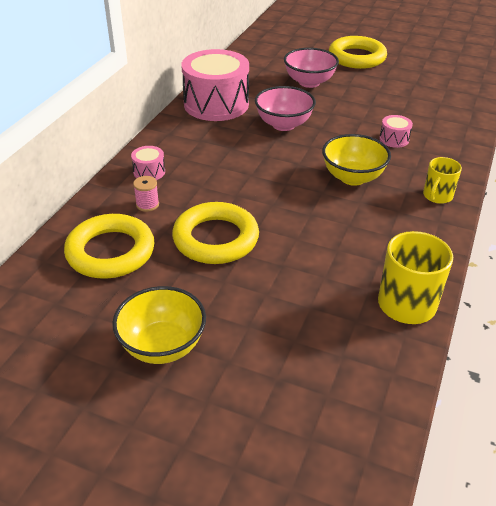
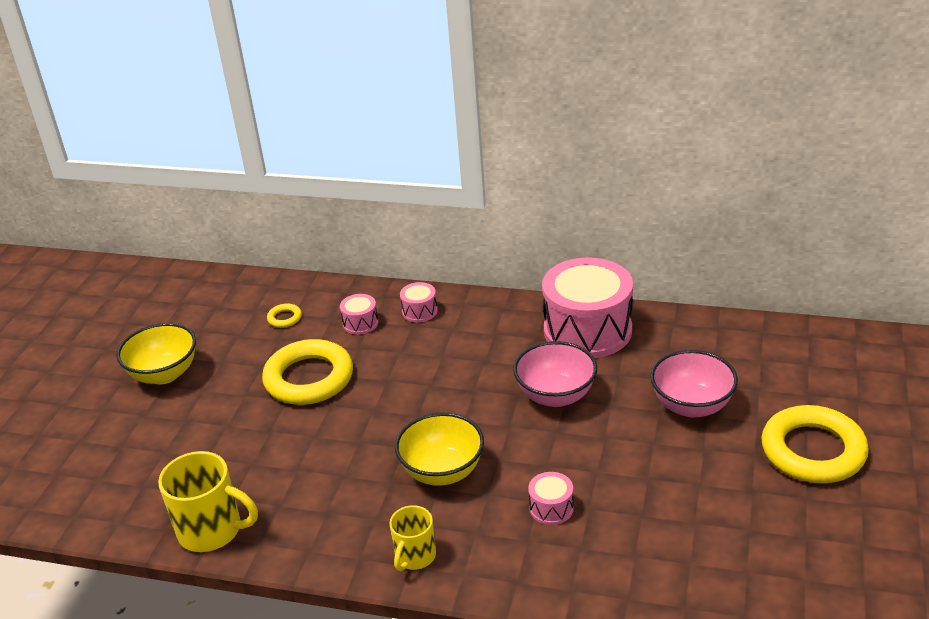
camera: 85 degrees right, 5 degrees down
(110, 252) = (284, 318): yellow ring -> yellow ring, size x0.41
(147, 204) = (360, 323): pink spool -> pink drum
(437, 196) = (414, 556): yellow mug -> yellow mug turned 90 degrees counterclockwise

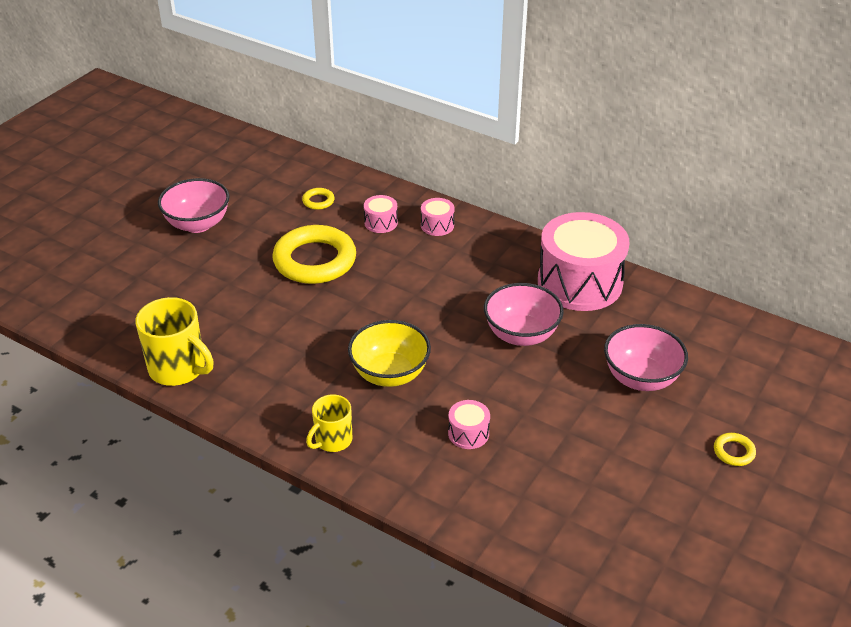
camera: 15 degrees right, 5 degrees up
(164, 374) = (198, 224): yellow bowl -> pink bowl
(813, 451) = (734, 452): yellow ring -> yellow ring, size x0.41

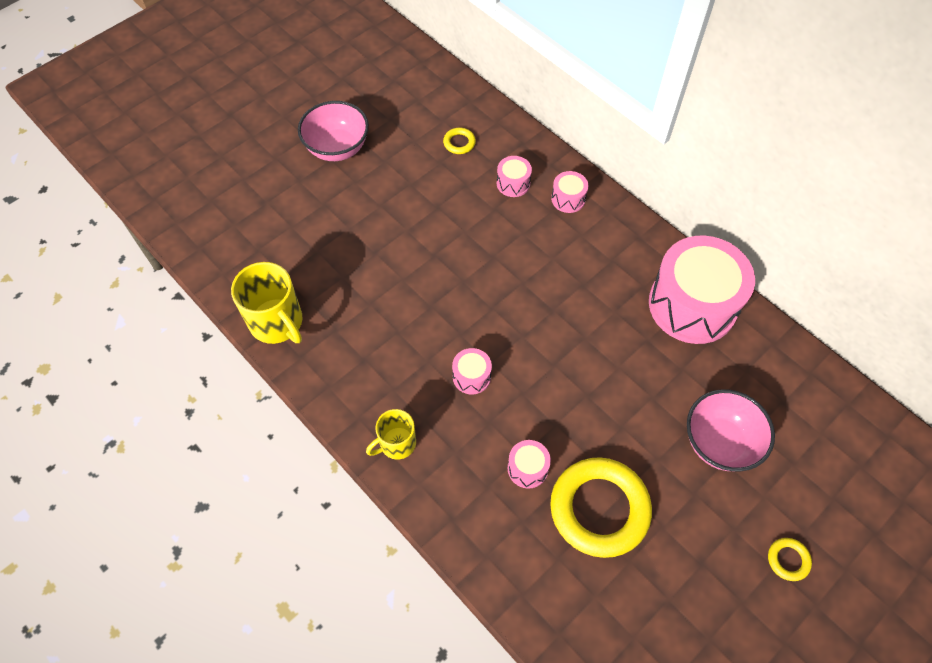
camera: 15 degrees right, 20 degrees up
(315, 260) = (436, 218): yellow ring -> yellow ring (599, 509)
(390, 374) = (471, 376): yellow bowl -> pink drum
(521, 335) = (613, 358): pink bowl -> none

